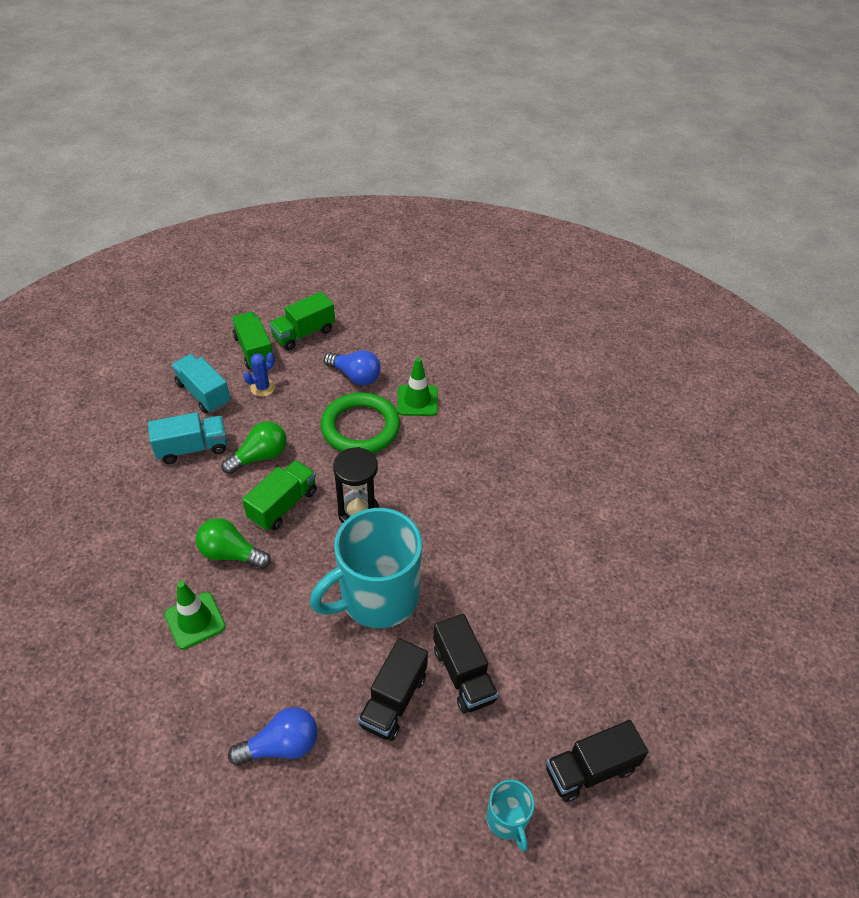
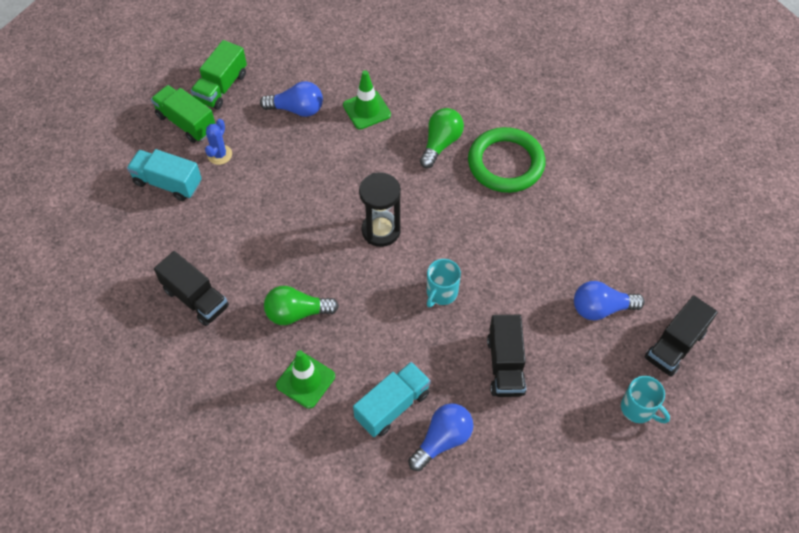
camera: 25 degrees left, 10 degrees up
(192, 448) = (195, 237): turquoise truck -> turquoise truck (392, 406)
(260, 456) = (262, 219): green light bulb -> green light bulb (440, 143)
(283, 505) = (312, 252): green truck -> none
(360, 427) = (333, 155): green ring -> green ring (505, 163)
(377, 597) = (441, 293): turquoise mug -> turquoise mug, size x0.45
(463, 674) = (545, 321): black truck -> black truck (196, 298)
(531, 689) = (601, 308): none -> blue light bulb

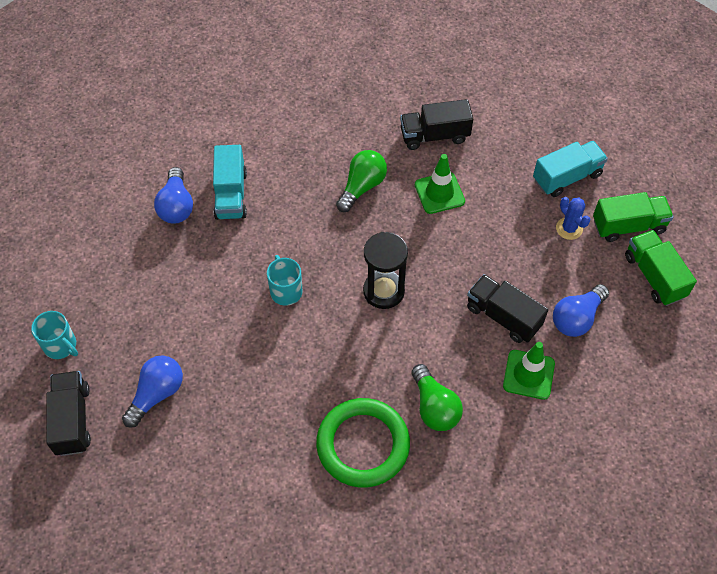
camera: 130 degrees right, 0 degrees up
(305, 380) = (302, 158): green traffic cone -> green traffic cone (439, 193)
(505, 365) = (185, 286): black truck -> black truck (503, 316)
(638, 409) = (61, 346): turquoise mug -> turquoise mug turned 135 degrees counterclockwise

